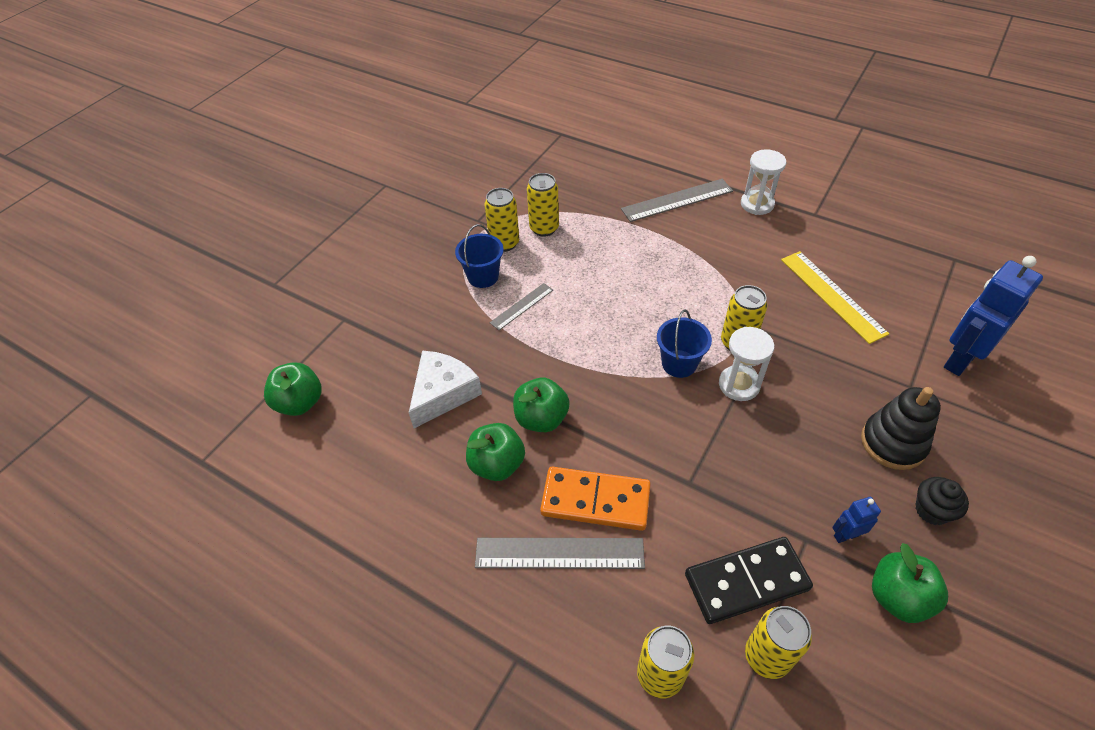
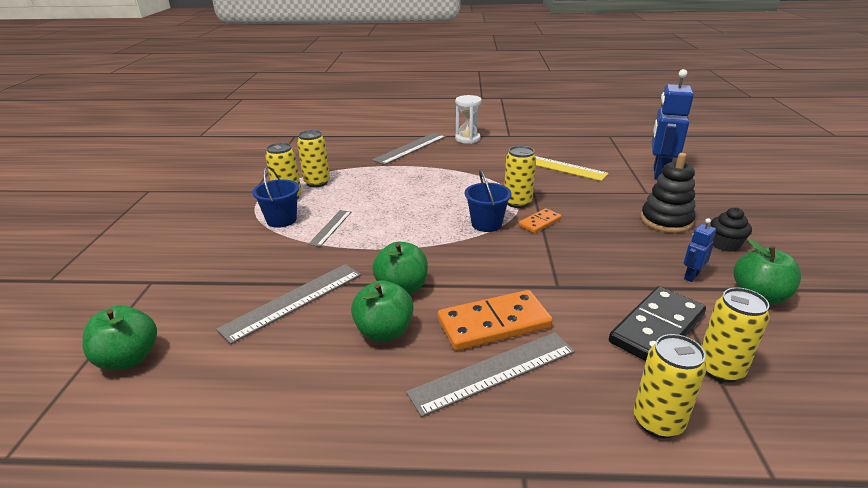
camera: 30 degrees left, 20 degrees down
(443, 393) = (293, 301): white cheese -> grey ruler
(739, 385) = (539, 222): white hourglass -> orange domino

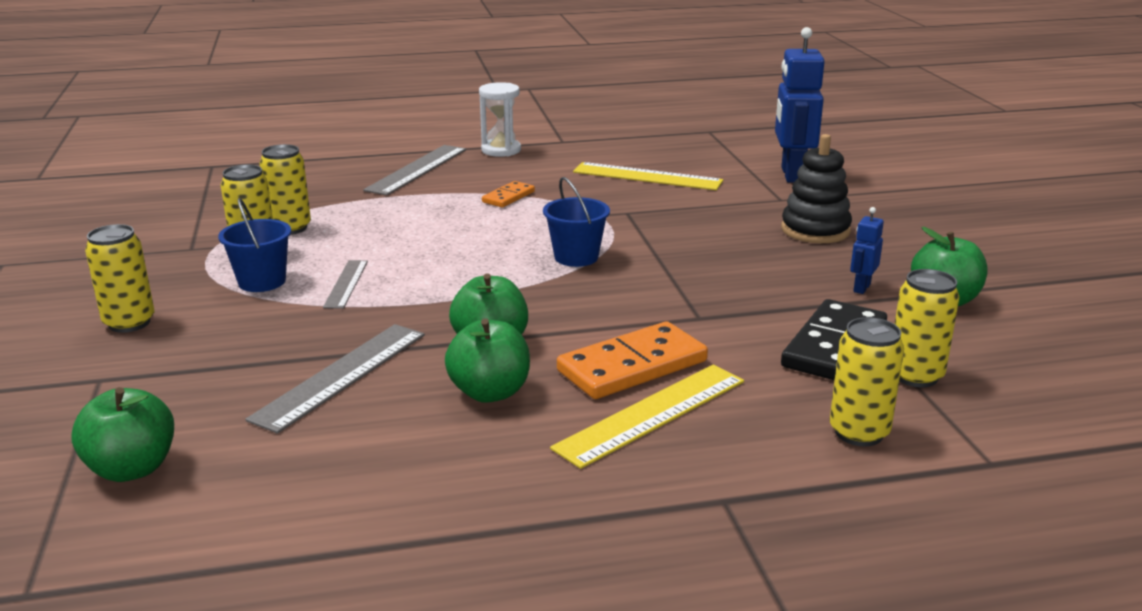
camera: 15 degrees left, 5 degrees down
(493, 372) = (651, 414): grey ruler -> yellow ruler
(517, 202) = (609, 227): yellow can -> yellow can (129, 323)
(539, 222) = (649, 248): orange domino -> orange domino (508, 197)
(725, 245) = (894, 250): black cupcake -> none

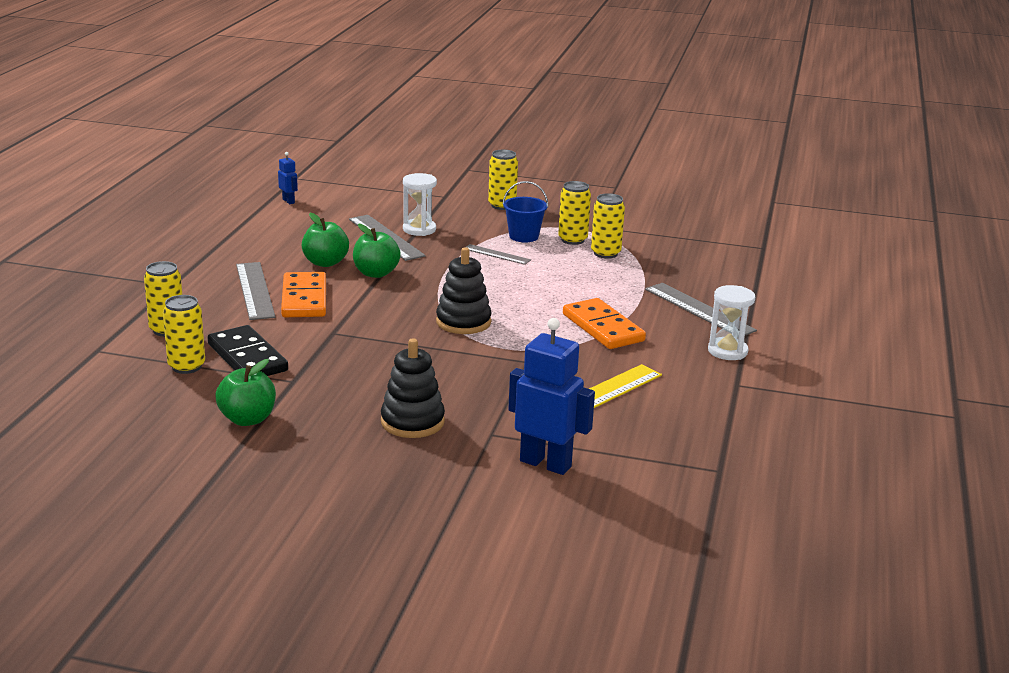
camera: 115 degrees right, 0 degrees up
(132, 469) = (356, 195): green apple -> none
(285, 358) = (419, 229): none -> white hourglass
(508, 197) = (603, 328): orange domino -> orange domino, size x1.86
(576, 257) = (463, 322): blue bucket -> black stacking toy
(651, 414) = (255, 290): yellow ruler -> grey ruler
(861, 288) = (301, 398): blue robot -> blue robot (288, 201)

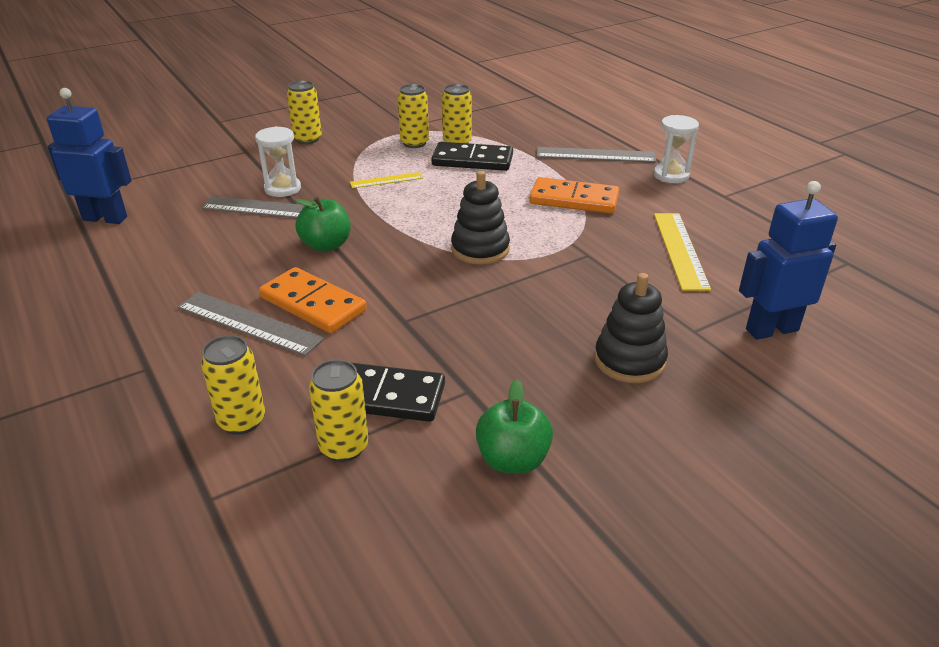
camera: 45 degrees left, 10 degrees up
(288, 201) = (105, 218): blue robot -> blue robot, size x2.14
(325, 262) = (261, 259): green apple -> none
(497, 254) = (386, 180): grey ruler -> yellow ruler
(523, 236) = (375, 156): blue bucket -> none
(589, 269) = (472, 160): none -> black domino

